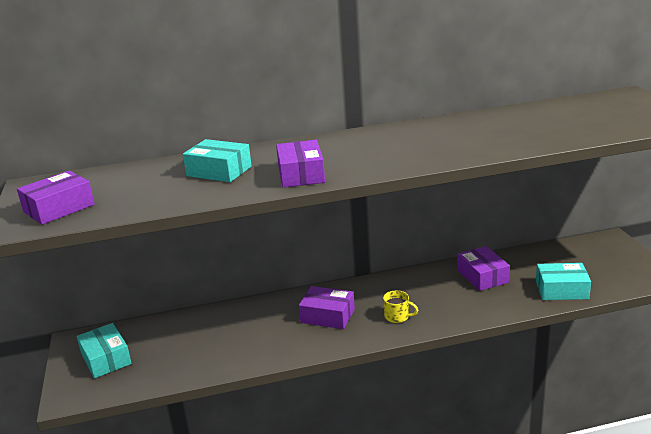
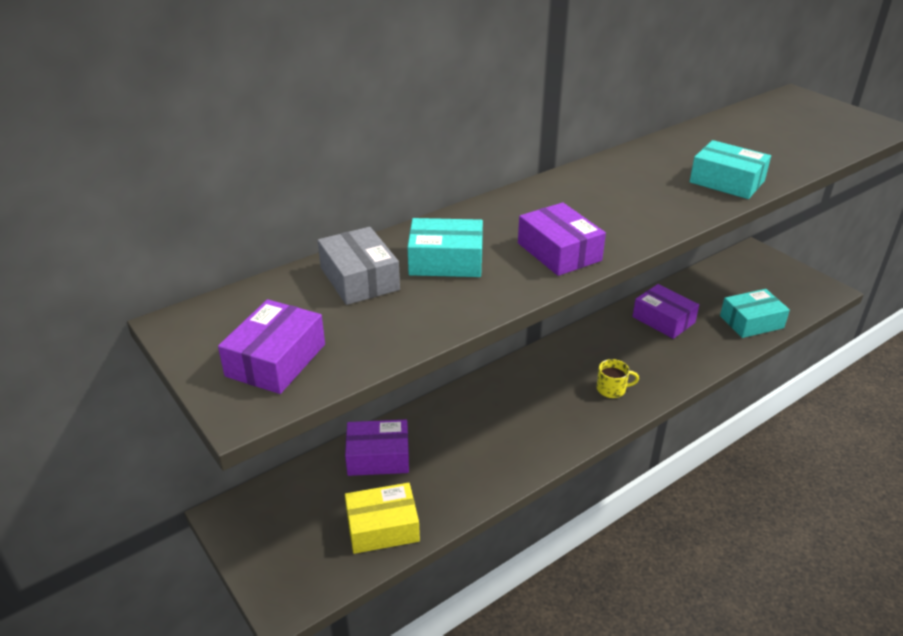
camera: 25 degrees left, 10 degrees up
(106, 359) = (296, 531): turquoise box -> turquoise box (727, 182)
(154, 174) = (359, 279): none -> grey box
(160, 369) = (382, 527): none -> yellow box
(327, 316) = (534, 405): purple box -> purple box (378, 457)

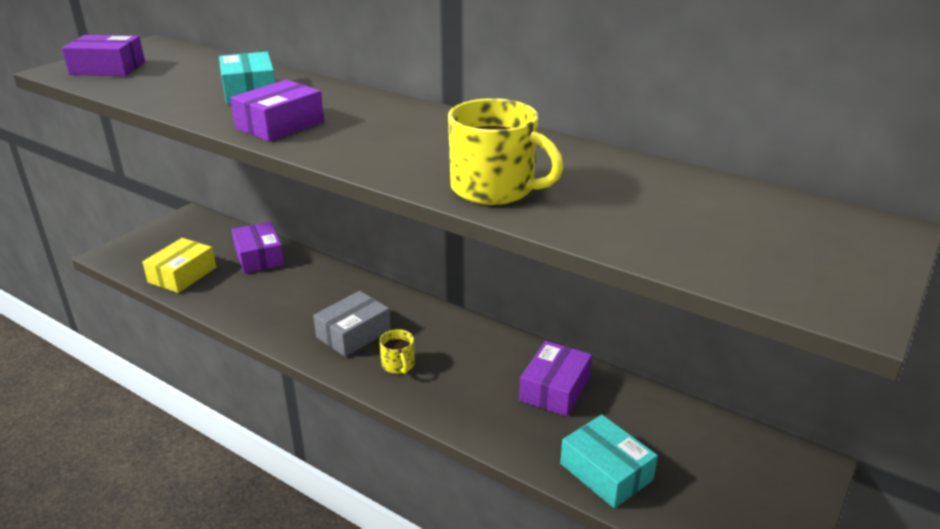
camera: 70 degrees right, 5 degrees down
(359, 279) = (215, 72): grey box -> grey box (353, 333)
(382, 527) = (182, 275): yellow box -> yellow box turned 60 degrees clockwise
(727, 182) = (494, 188): turquoise box -> yellow mug

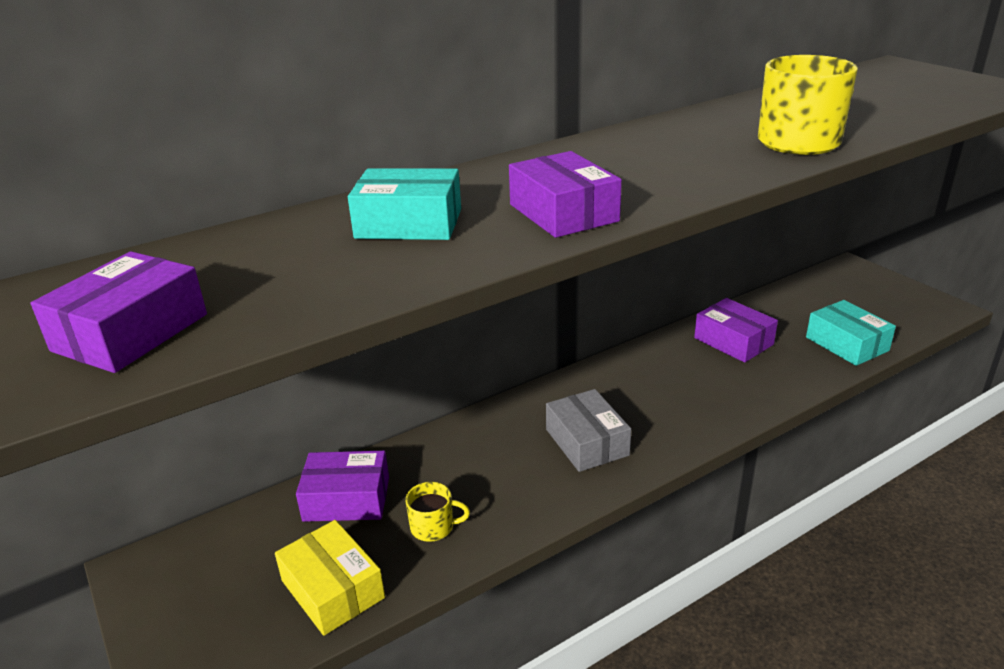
camera: 65 degrees left, 0 degrees up
(398, 365) = (661, 421): yellow mug -> yellow mug (433, 527)
(606, 472) = (846, 344): turquoise box -> turquoise box turned 75 degrees clockwise

